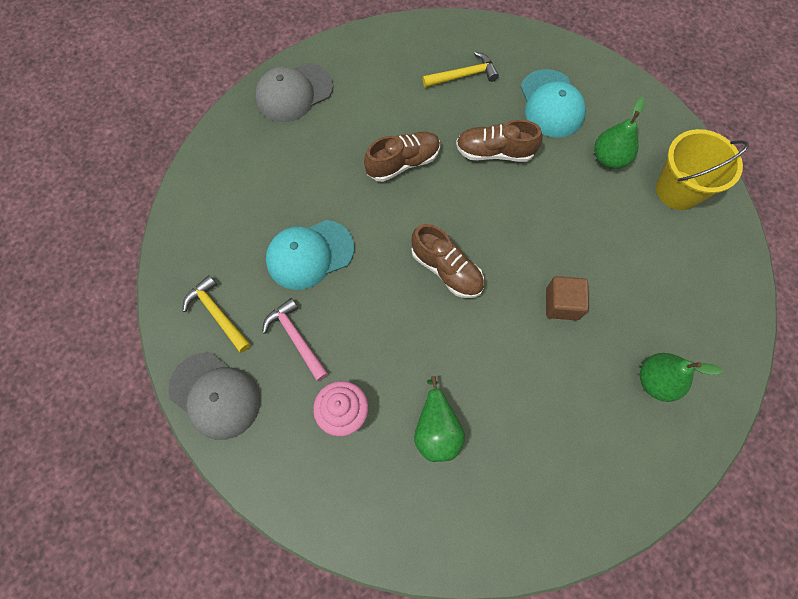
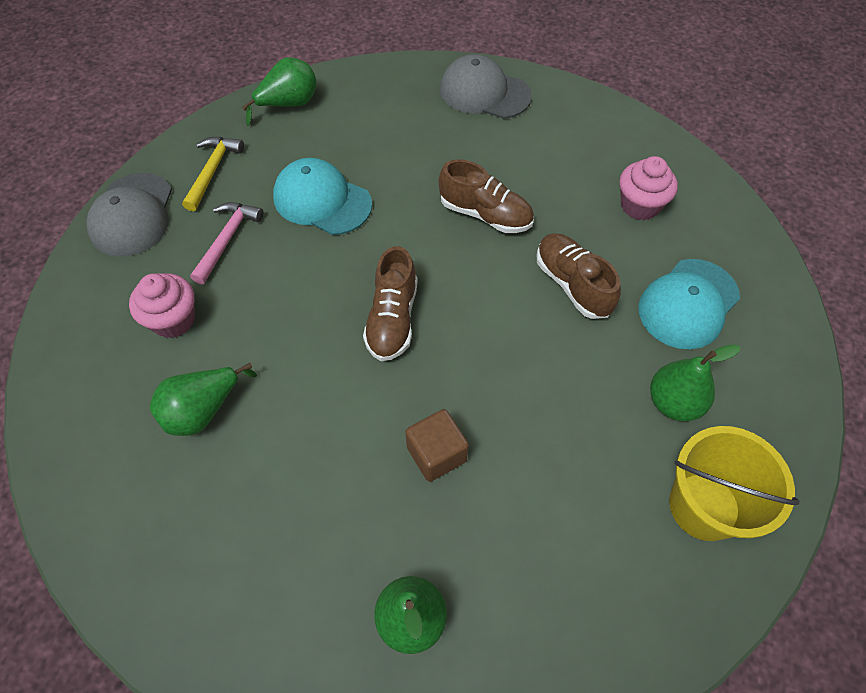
camera: 55 degrees right, 10 degrees down
(192, 223) = (288, 104): none -> green pear
(463, 75) = (640, 205): yellow hammer -> pink cupcake

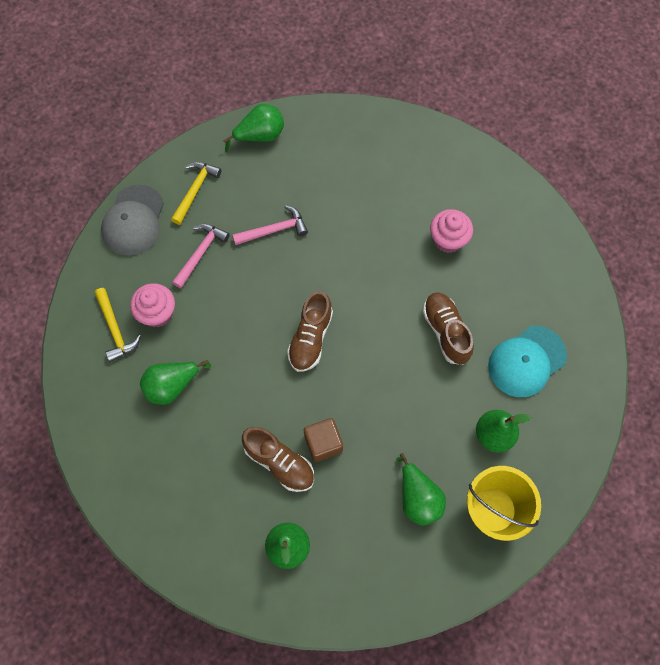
camera: 10 degrees right, 10 degrees up
(114, 349) = (115, 329): none -> yellow hammer
(322, 200) = (274, 230): turquoise cap -> pink hammer
(484, 92) = (417, 147): grey cap -> none
(485, 214) = (394, 262): brown shoe -> brown shoe (279, 462)
(591, 507) = (418, 497): none -> green pear
(640, 205) = (514, 273): pink cupcake -> pink cupcake (448, 240)

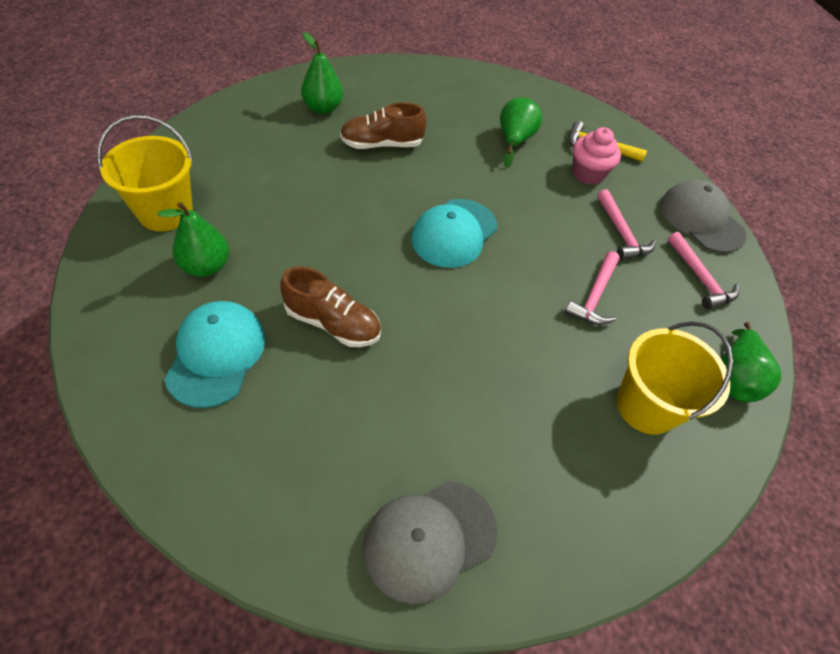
camera: 130 degrees right, 15 degrees down
(195, 190) = (700, 278): yellow hammer -> pink hammer
(310, 338) = (454, 233): brown shoe -> turquoise cap
(323, 443) = (361, 173): brown cube -> none
(324, 160) = (646, 406): none -> yellow bucket
(418, 497) = (245, 184): green pear -> none
(448, 240) = (420, 424): pink cupcake -> none
(489, 191) = (429, 539): none -> grey cap

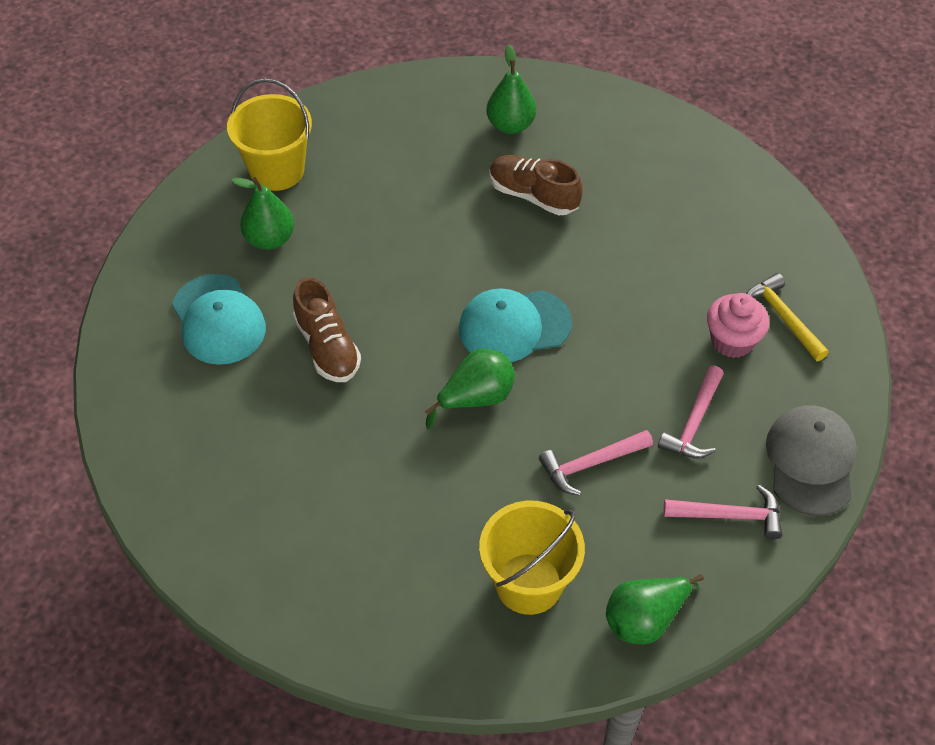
camera: 45 degrees right, 0 degrees up
(216, 354) = (218, 320): turquoise cap -> turquoise cap turned 105 degrees clockwise
(429, 539) = (250, 551): grey cap -> none
(514, 141) = (685, 261): green pear -> green pear (476, 398)
(700, 278) = (729, 515): pink hammer -> pink hammer turned 105 degrees counterclockwise

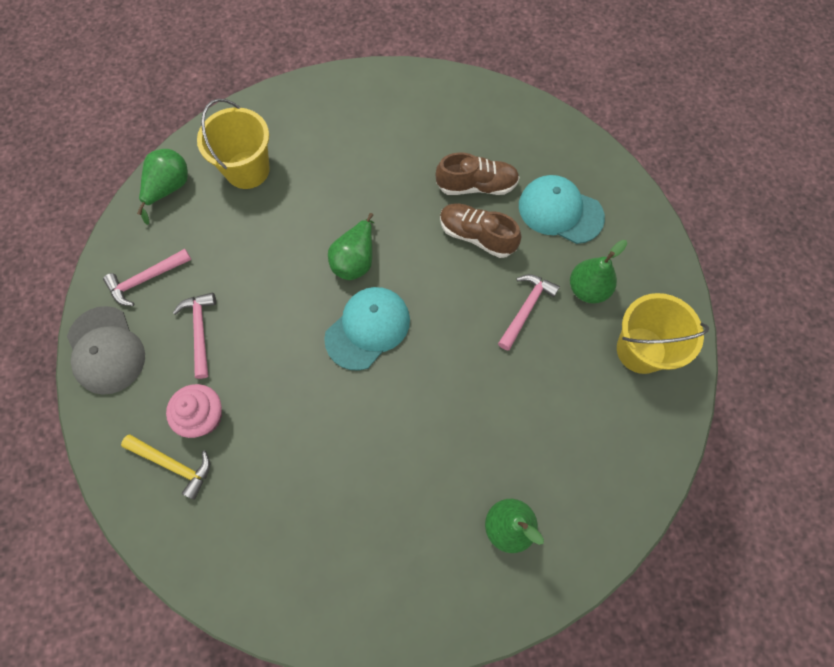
camera: 145 degrees right, 15 degrees up
(533, 195) = (435, 458): brown shoe -> brown shoe (476, 185)
(591, 464) = (253, 260): pink hammer -> pink hammer (526, 309)

